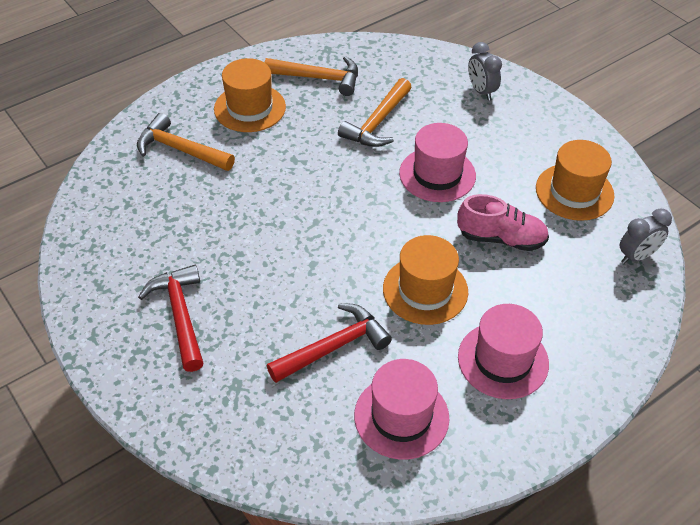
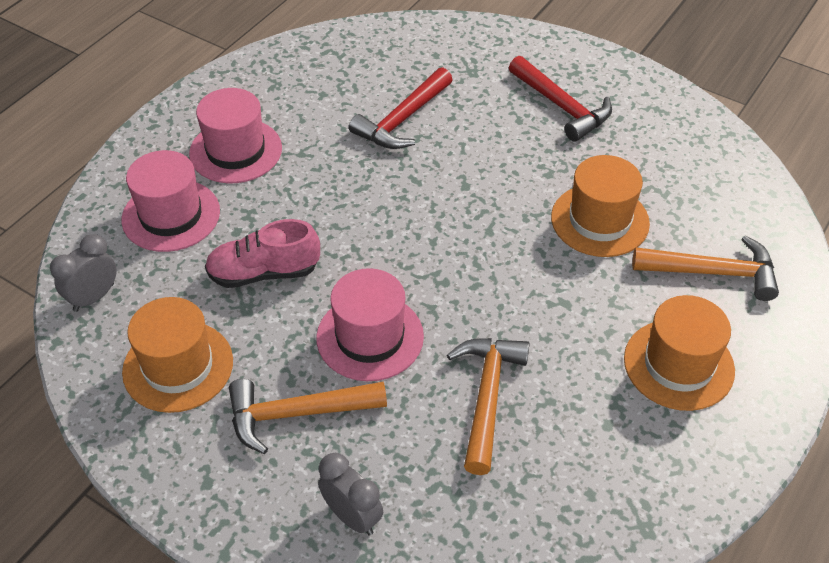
camera: 160 degrees right, 0 degrees up
(318, 78) = (620, 455): orange hammer -> orange hammer (297, 414)
(401, 416) = (317, 86): pink hat -> pink hat (171, 215)
(425, 290) = (334, 192): orange hat -> orange hat (600, 220)

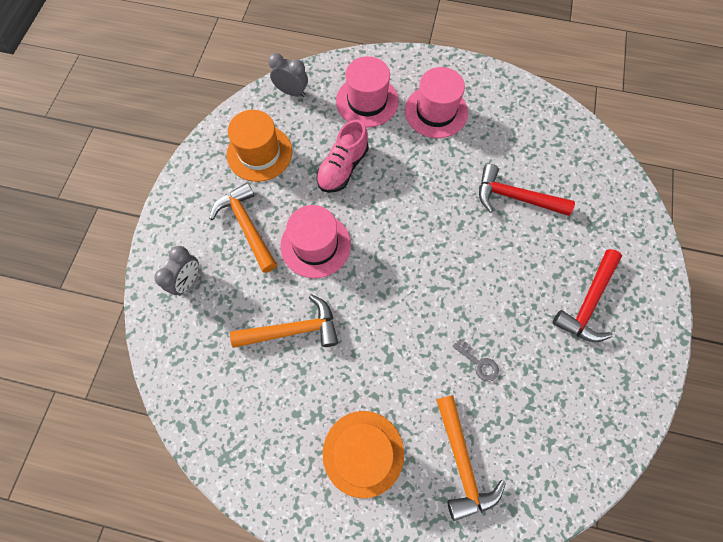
camera: 70 degrees right, 20 degrees up
(264, 273) = (343, 168): pink shoe -> pink shoe turned 120 degrees counterclockwise
(600, 220) = (478, 363): orange hat -> grey key

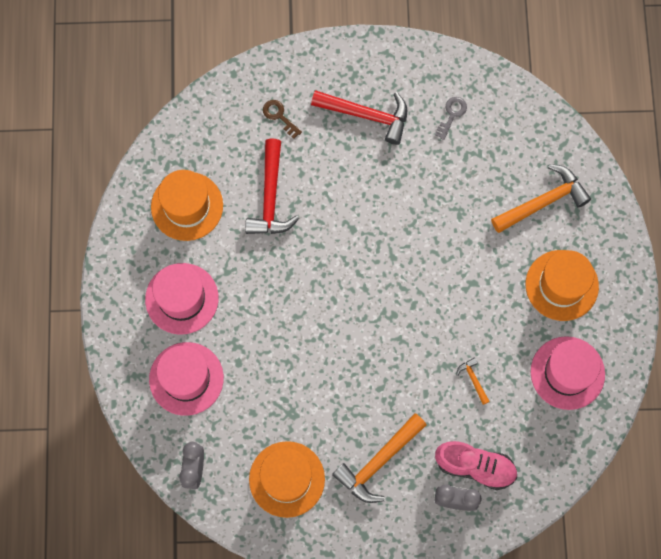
camera: 105 degrees left, 5 degrees up
(292, 330) = (473, 379): orange hammer -> orange hammer, size x0.46
(315, 245) = (379, 384): pink hat -> pink hat (567, 373)
(343, 168) = (281, 381): pink shoe -> pink shoe (475, 466)
(478, 363) = (453, 203): grey key -> grey key (452, 115)
(518, 131) = (187, 206): none -> orange hat
(596, 223) = (279, 116): none -> brown key

